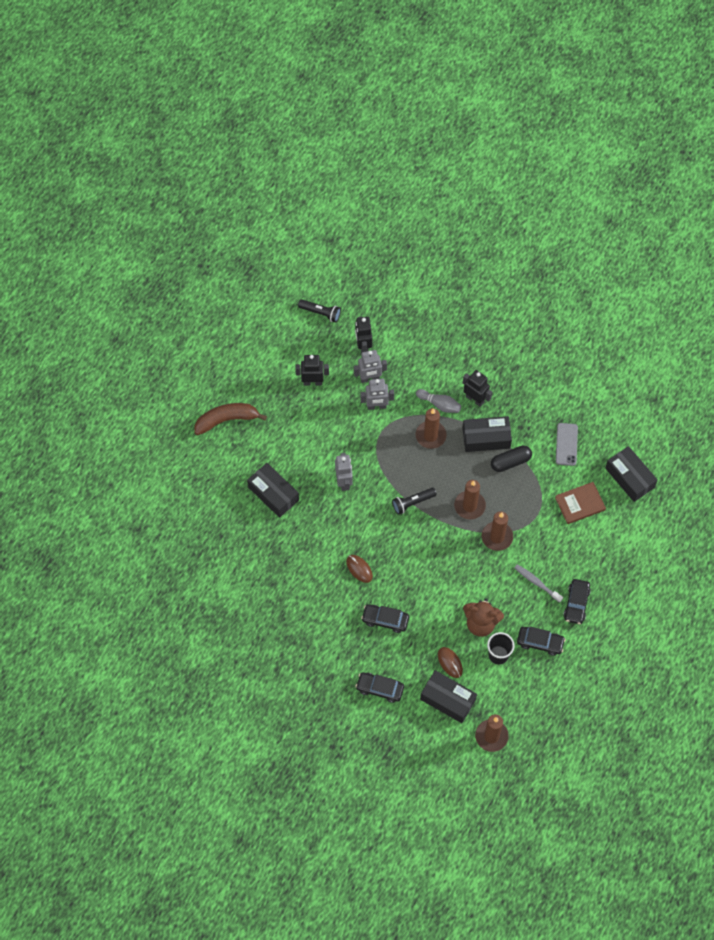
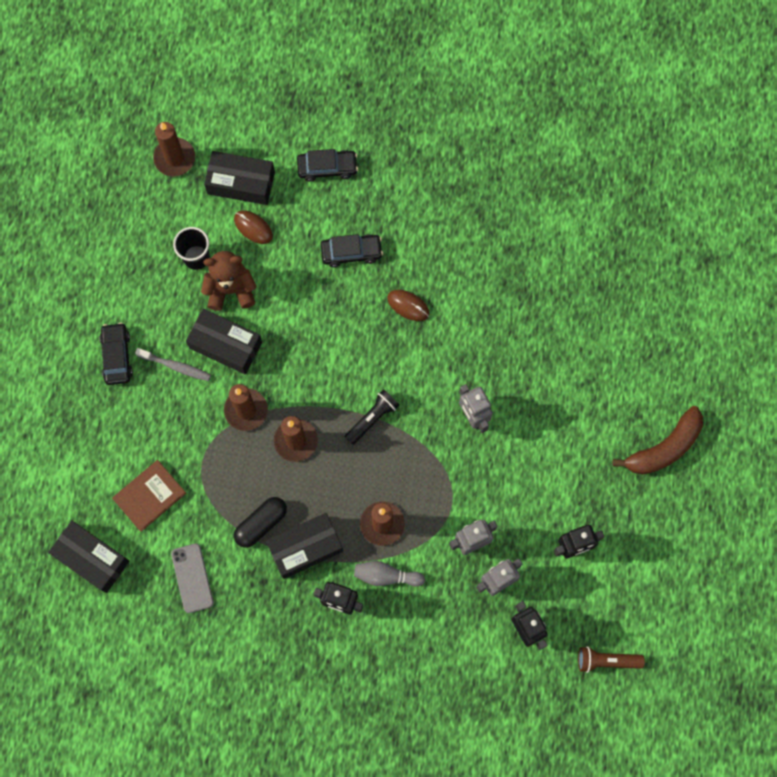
camera: 160 degrees right, 10 degrees up
(273, 494) = (558, 366): black box -> black box (226, 345)
(320, 313) = (606, 660): black flashlight -> brown flashlight
(540, 642) = (149, 291): black car -> none

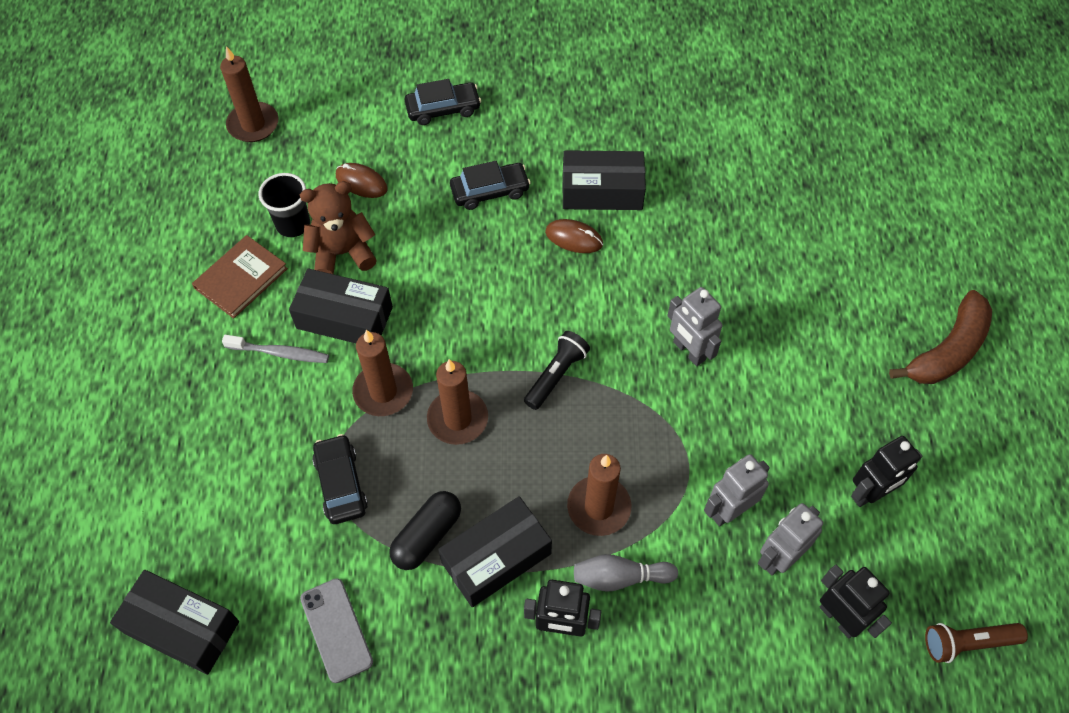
camera: 10 degrees left, 15 degrees down
(117, 356) = (198, 353): black car -> black car (341, 484)
(150, 496) = (261, 525): brown book -> brown book (241, 278)
(241, 183) = (339, 138): black box -> black box (602, 191)

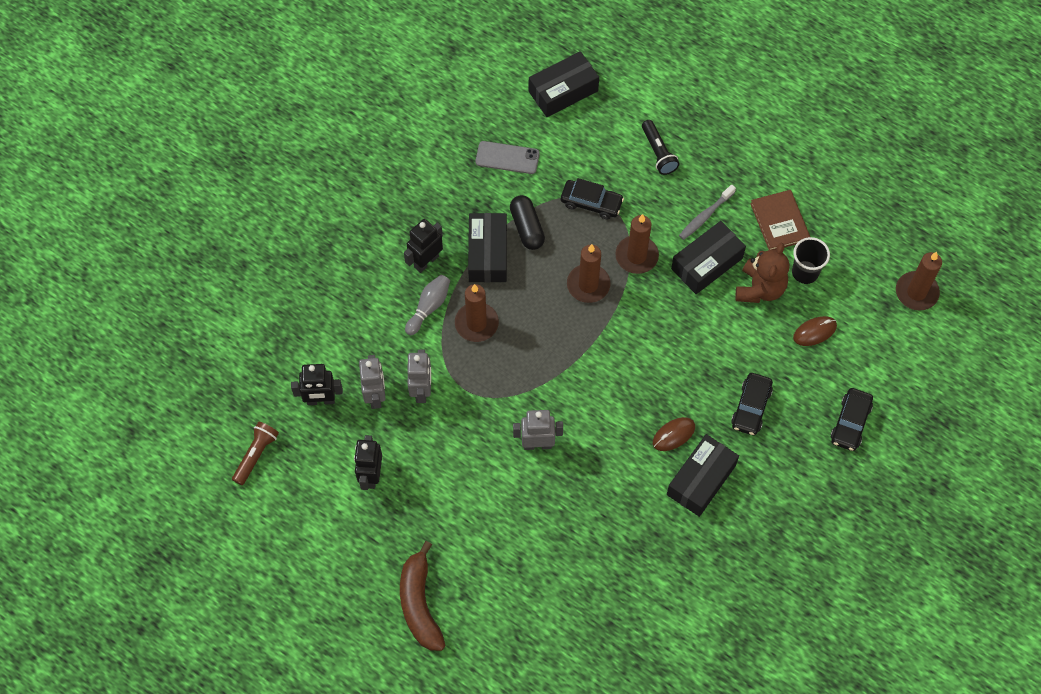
camera: 125 degrees right, 5 degrees up
(556, 375) = (578, 356): black flashlight -> black flashlight (658, 152)

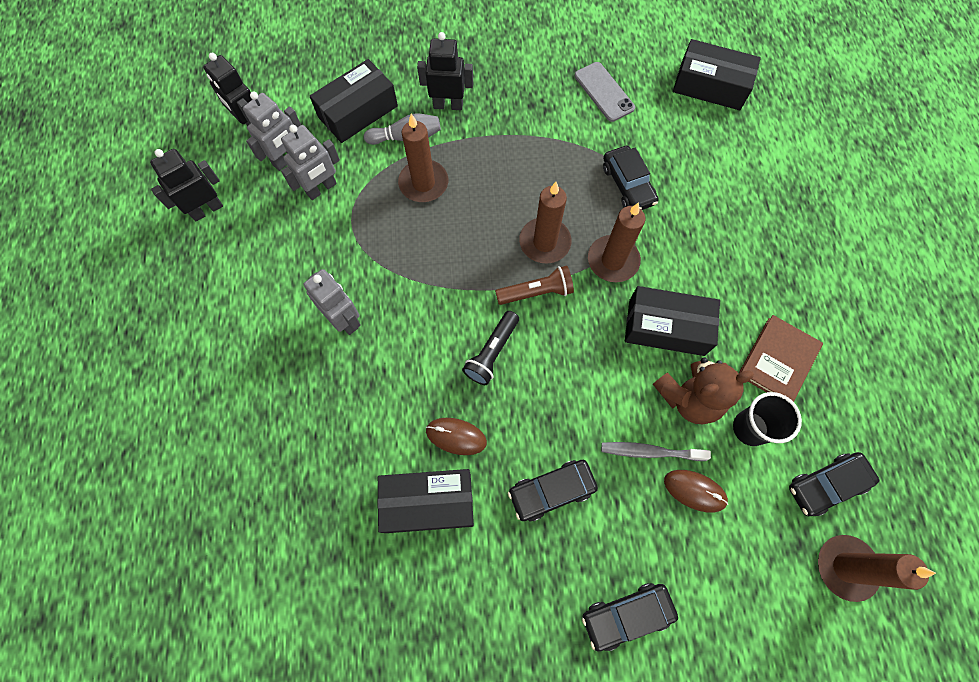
camera: 50 degrees right, 5 degrees up
(256, 455) = (162, 116): brown flashlight -> brown flashlight (536, 292)
(420, 604) = (103, 340): brown banana -> none
(487, 254) = (499, 143): black box -> black box (358, 111)
(527, 228) = (553, 154): black capsule -> none
(658, 152) = (734, 200): black flashlight -> black flashlight (492, 352)
(705, 216) = (713, 288): grey toothbrush -> grey toothbrush (650, 452)
(868, 262) = (826, 485): none -> black car

